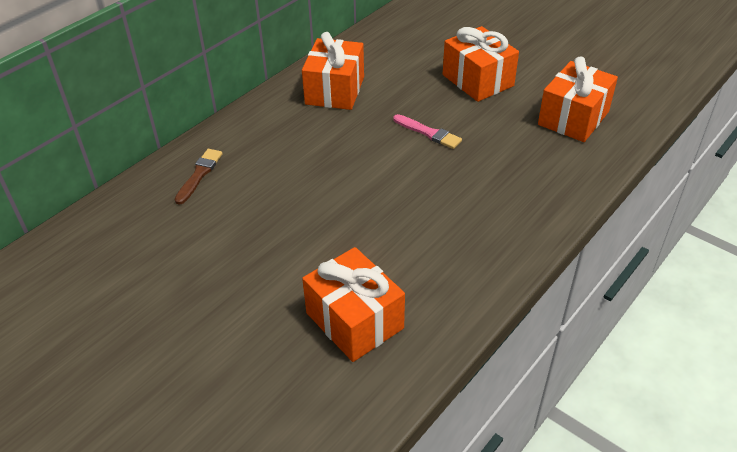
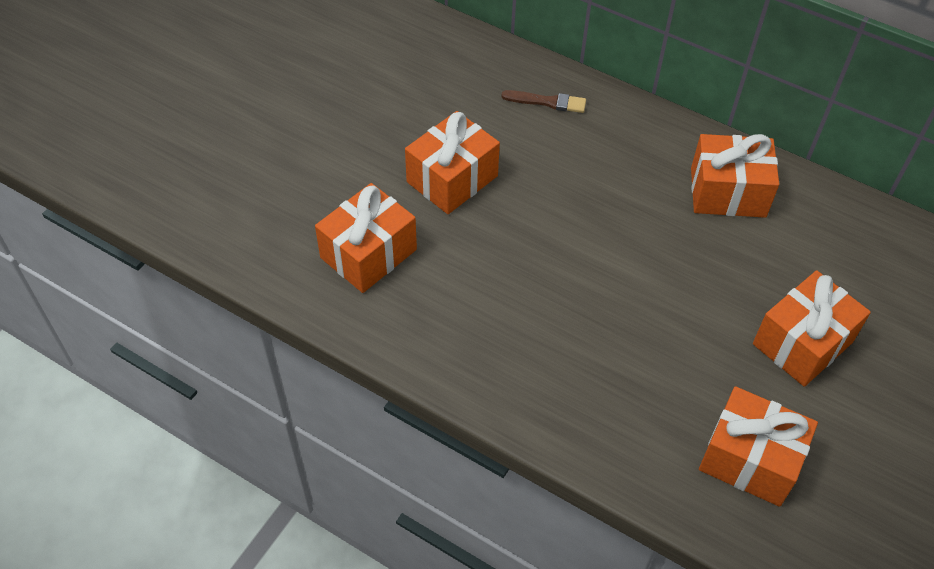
camera: 80 degrees right, 10 degrees up
(274, 249) = (452, 179): none -> orange gift
(429, 133) = (670, 294): pink brush -> none

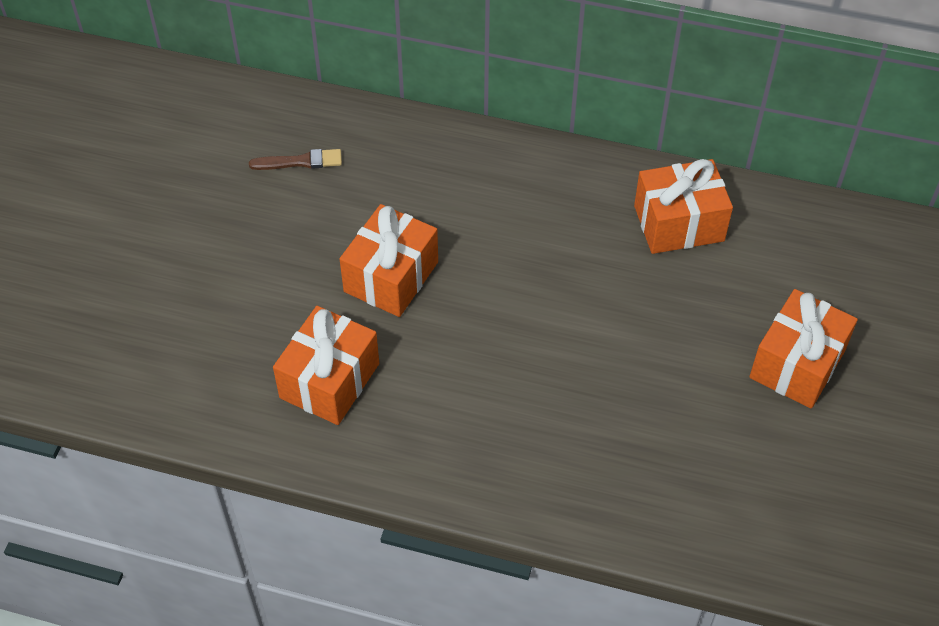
camera: 15 degrees left, 0 degrees up
(547, 102) = (464, 167): brown brush -> brown brush (300, 162)
(750, 459) = (781, 496): orange gift -> none

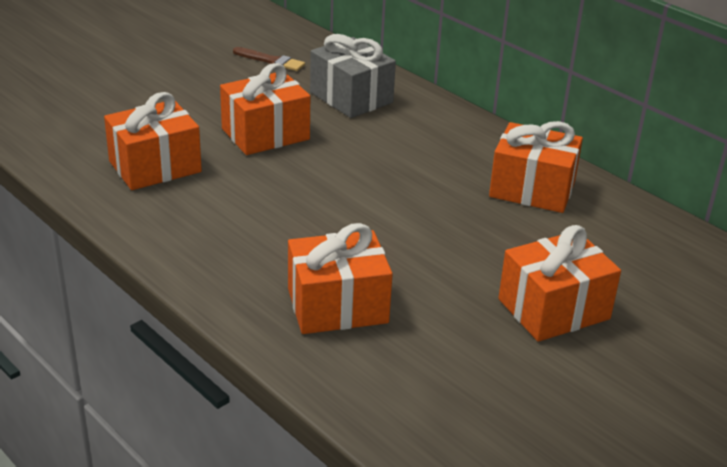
camera: 30 degrees right, 20 degrees down
(425, 178) = (351, 97): none -> grey gift
(634, 461) = (337, 306): none -> orange gift

